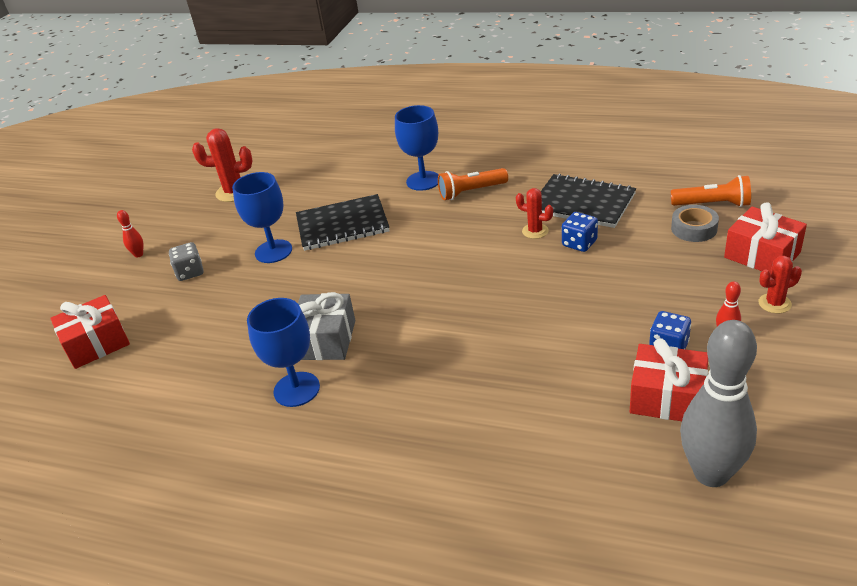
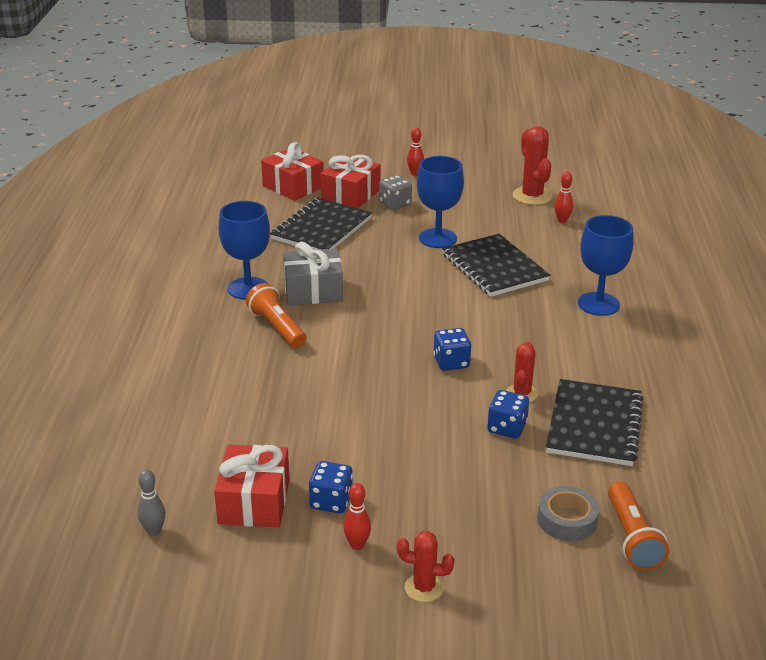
camera: 70 degrees right, 5 degrees down
(205, 326) = (321, 229): none -> black notebook
(286, 182) = (562, 220): none -> red bowling pin
(471, 192) = (588, 339): orange flashlight -> orange flashlight (277, 327)
(481, 262) = (451, 362): none -> blue dice
(711, 473) = (154, 531): grey bowling pin -> grey bowling pin, size x0.40
(762, 255) = (524, 581): red gift -> red gift (351, 195)
(774, 303) = (424, 588): red cactus -> red cactus turned 45 degrees counterclockwise

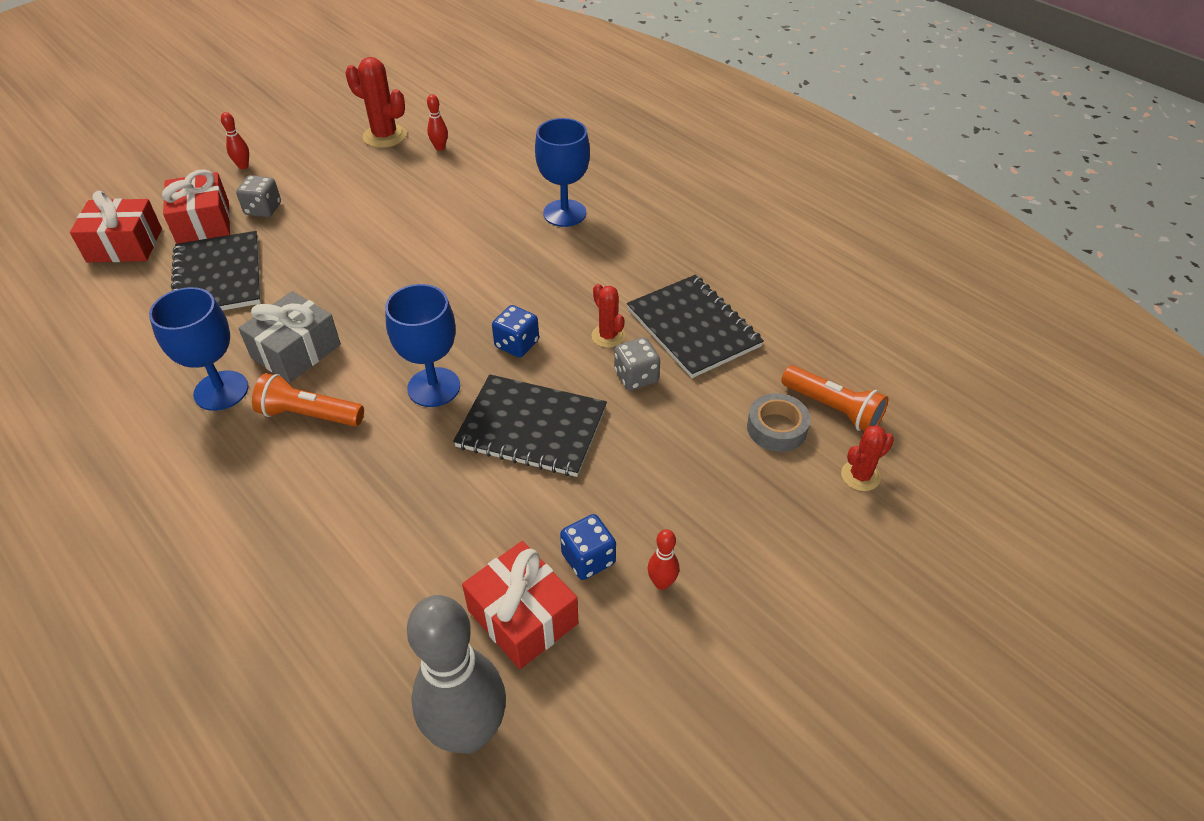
camera: 45 degrees left, 15 degrees up
(154, 531) = (468, 732): grey bowling pin -> grey bowling pin, size x2.48
(424, 588) = (759, 577): red cactus -> red cactus (860, 476)
(438, 238) = (351, 224): blue goblet -> blue goblet (434, 387)
(494, 267) = (438, 226): black notebook -> black notebook (532, 427)
(507, 428) = (636, 377): blue dice -> grey dice

